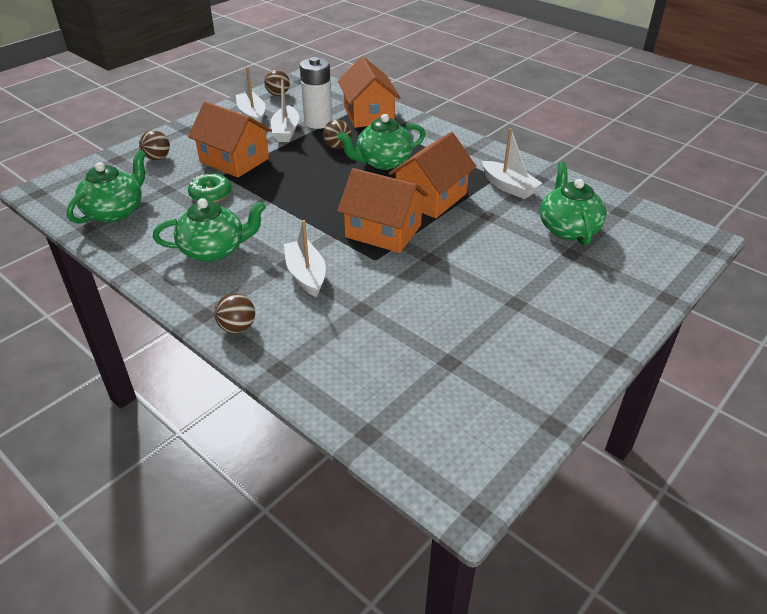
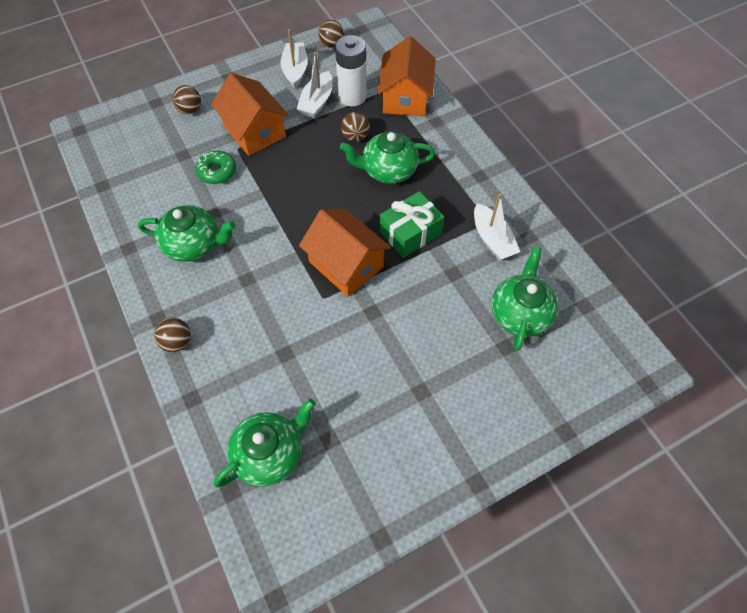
camera: 20 degrees right, 20 degrees up
(115, 212) = (132, 172): green teapot -> green teapot (270, 453)
(306, 275) = (256, 298): white boat -> none
(431, 198) = (410, 233): orange house -> green gift

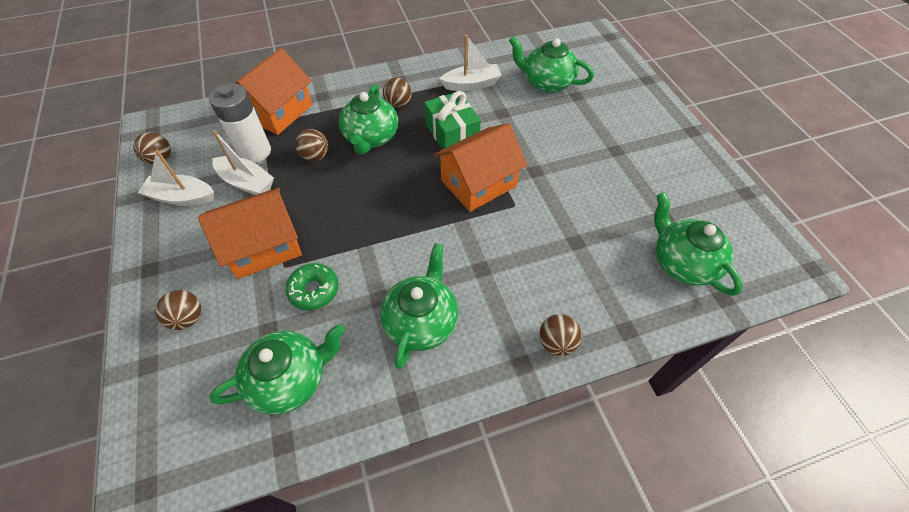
camera: 80 degrees left, 5 degrees down
(146, 177) = (290, 379): none -> green teapot
(405, 97) = (278, 112): orange house -> orange house turned 75 degrees counterclockwise
(441, 181) = (398, 104): none -> brown ball

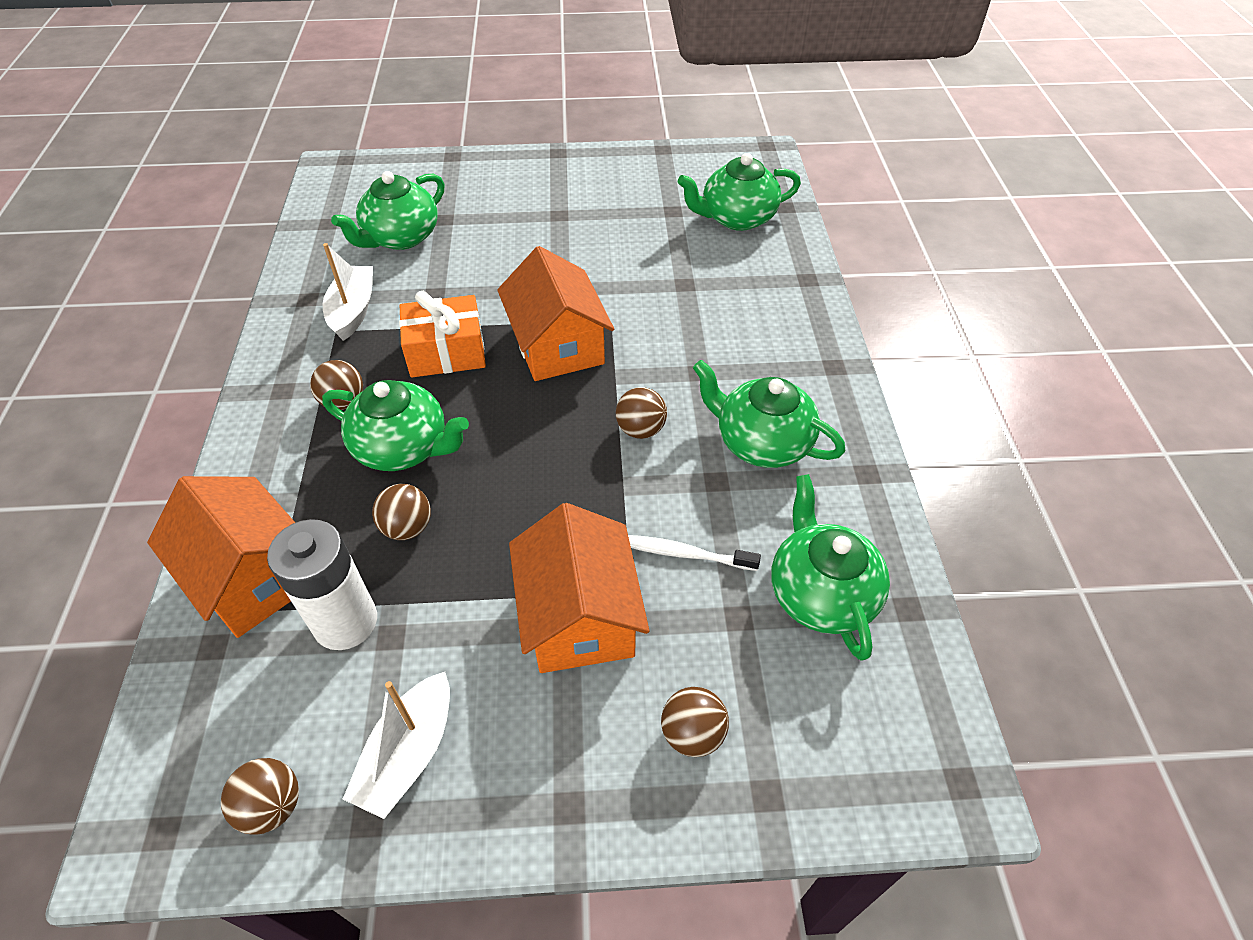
camera: 75 degrees left, 5 degrees down
(247, 183) = (421, 638): white boat -> none
(314, 290) = (684, 554): green donut -> white toothbrush
(452, 133) = (446, 352): green gift -> orange gift
(556, 343) = (813, 333): brown ball -> brown ball (640, 429)

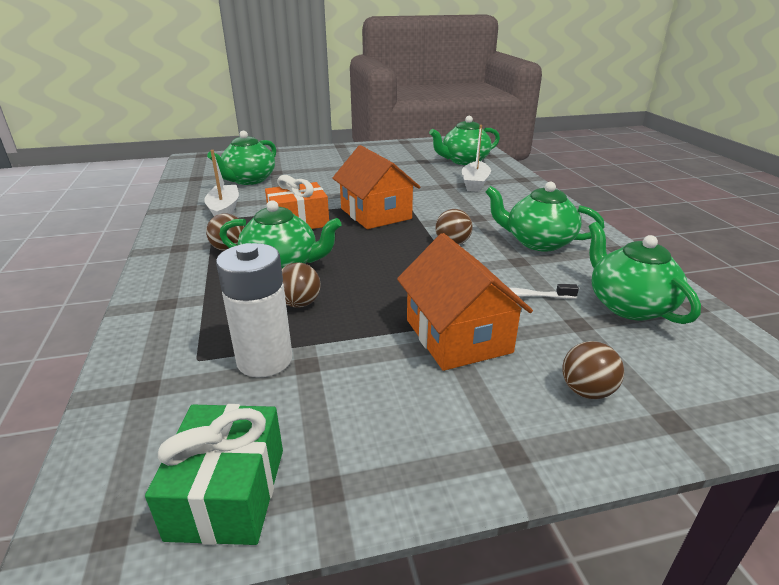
camera: 10 degrees left, 20 degrees down
(253, 576) = (176, 342): orange house -> none
(272, 806) = (228, 492): brown ball -> green gift
(408, 754) = (350, 436): white boat -> white boat (475, 183)

